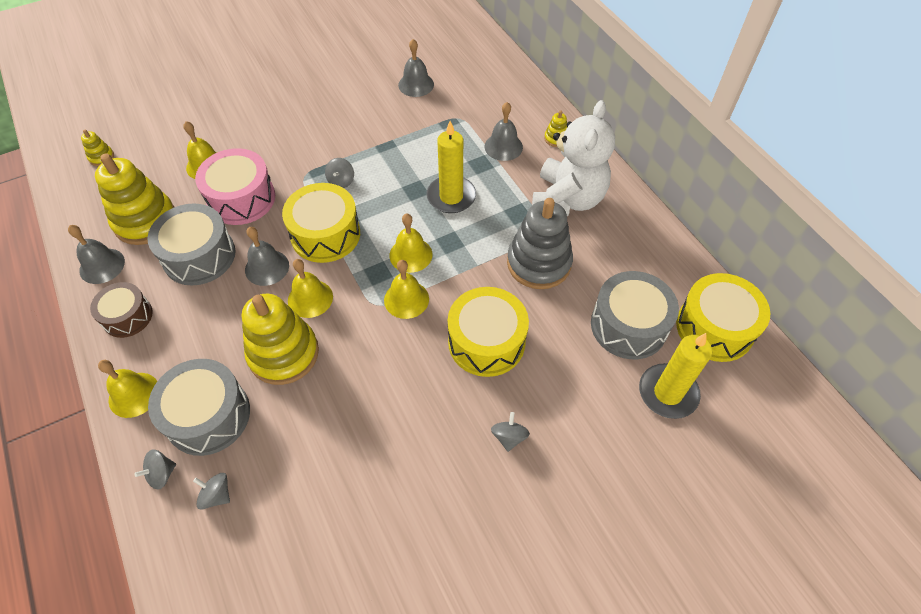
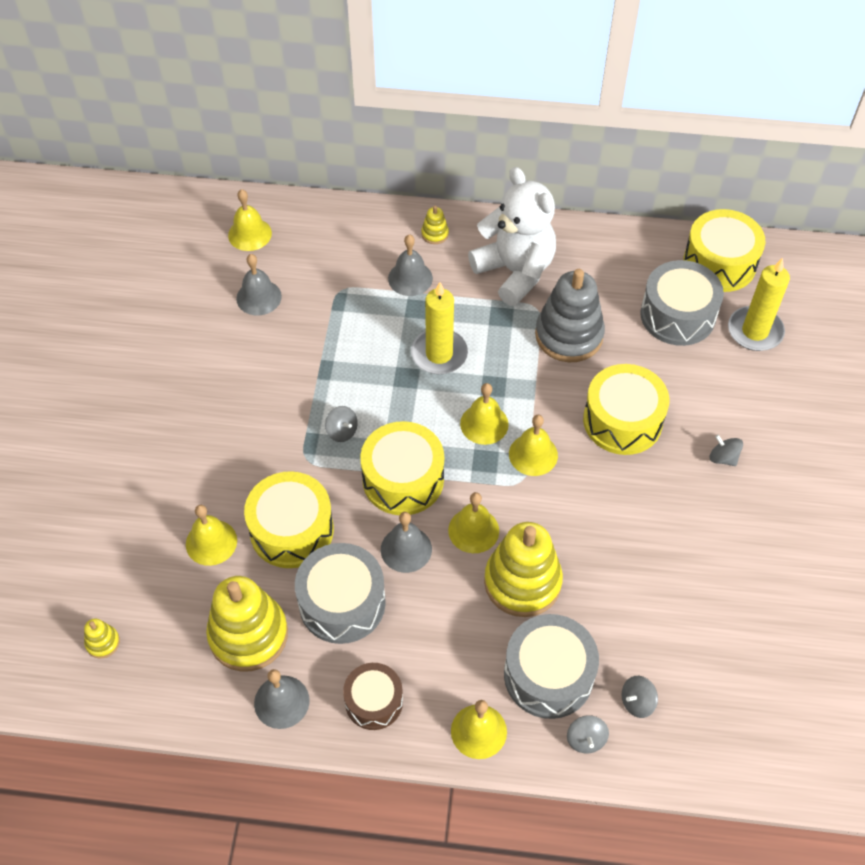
camera: 55 degrees left, 0 degrees up
(241, 199) = (292, 530): pink drum -> yellow drum
(463, 54) = (249, 234): none -> yellow bell

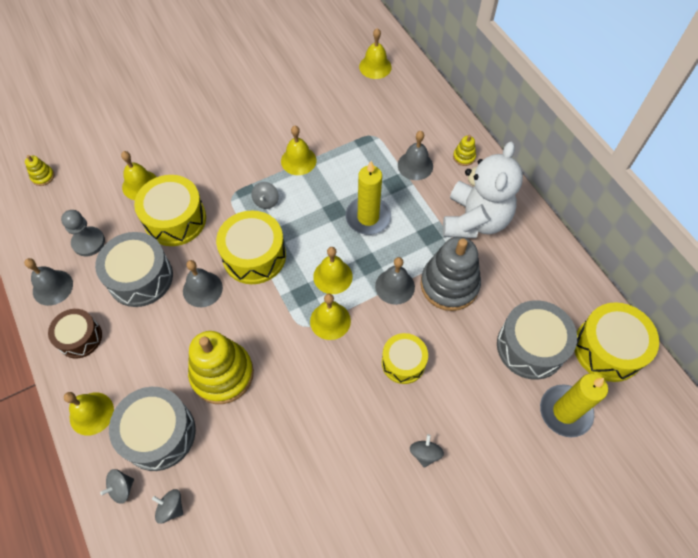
camera: 55 degrees right, 5 degrees up
(248, 635) = (88, 242): yellow stacking toy -> grey pawn
(259, 297) = (332, 100): grey bell -> grey bell (395, 286)
(473, 530) = (243, 320): yellow bell -> yellow bell (298, 160)
(622, 421) = (403, 362): yellow drum -> yellow drum, size x0.64

